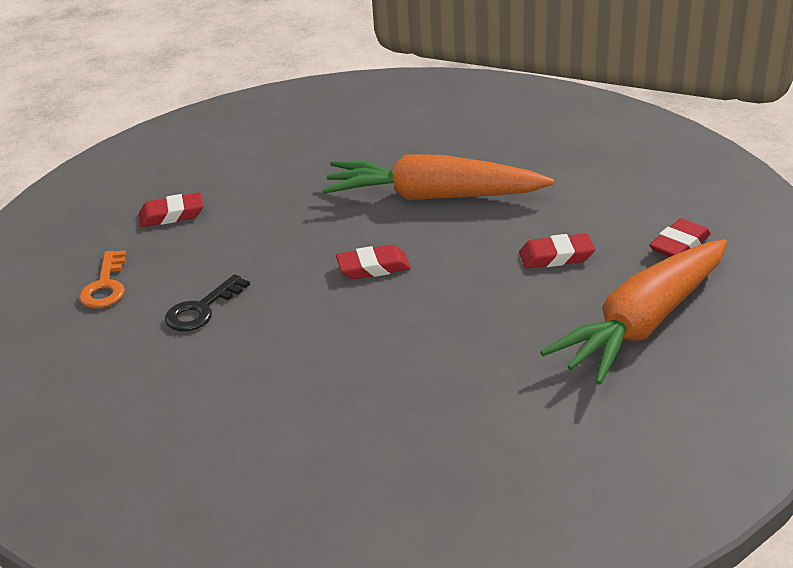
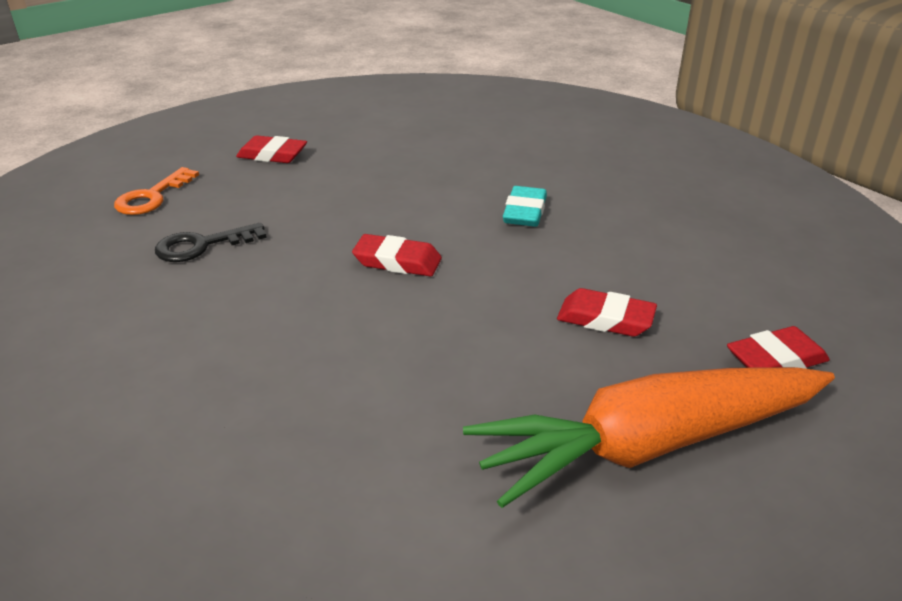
camera: 25 degrees right, 0 degrees up
(433, 197) = (525, 212): orange carrot -> turquoise eraser

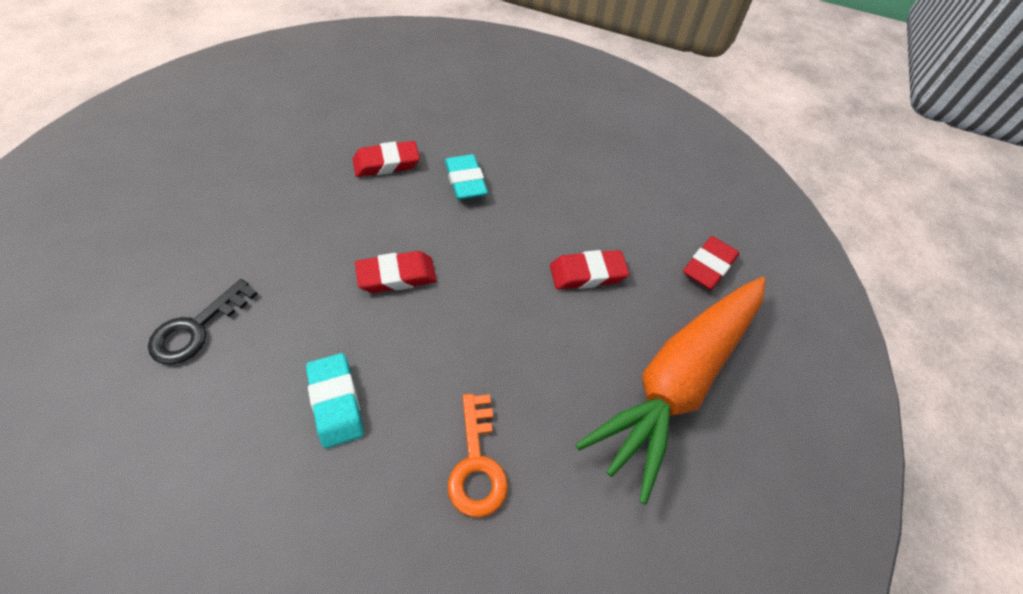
camera: 35 degrees left, 20 degrees up
(152, 197) = (91, 283): orange key -> orange key (477, 463)
(269, 330) = (336, 402): none -> turquoise eraser
(272, 155) = (188, 183): red eraser -> red eraser (386, 163)

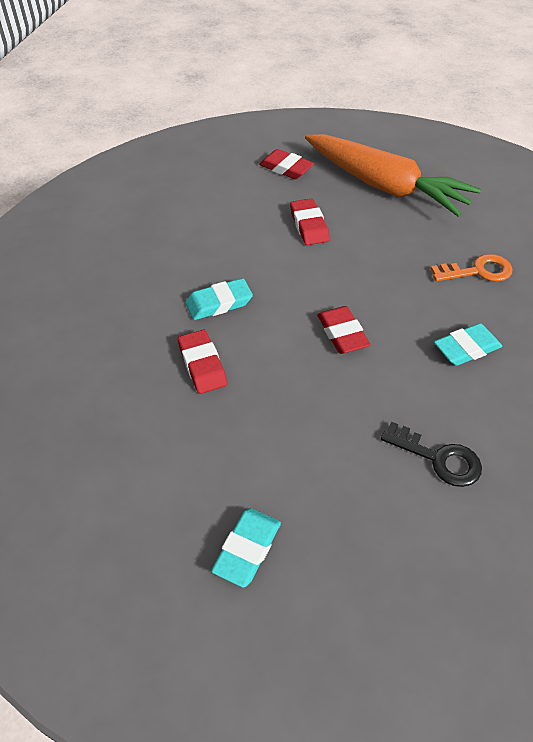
camera: 90 degrees left, 5 degrees down
(184, 174) = (247, 549): none -> turquoise eraser

